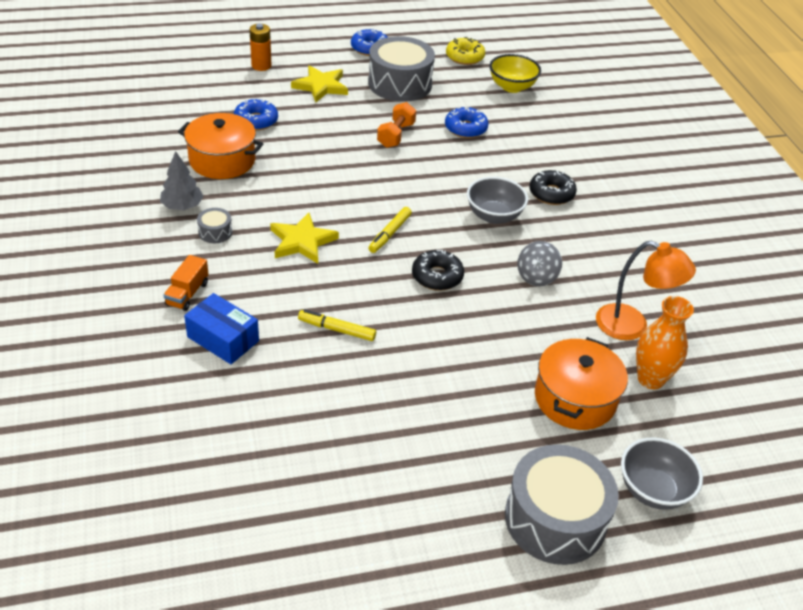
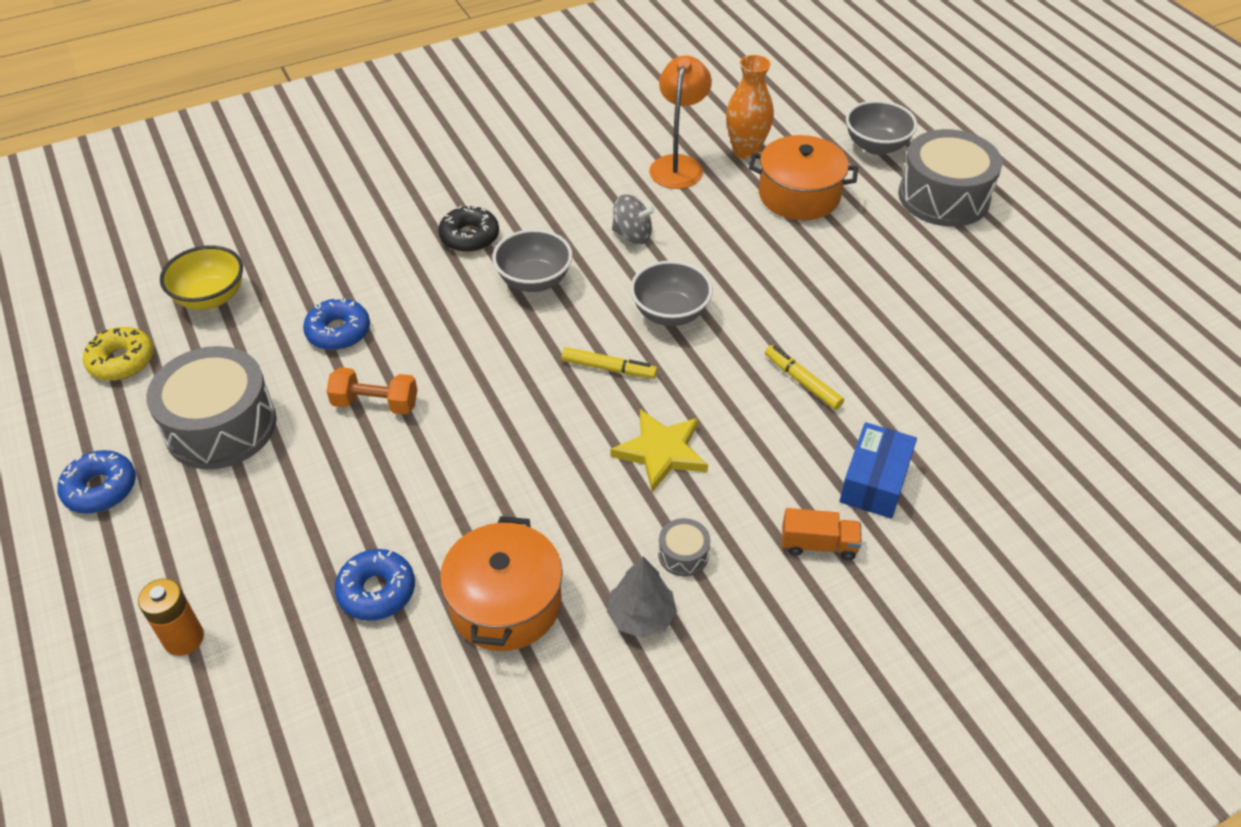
camera: 100 degrees left, 5 degrees up
(321, 86) = (246, 528): yellow star -> none
(337, 329) = (802, 382): yellow marker -> yellow marker turned 135 degrees clockwise
(437, 276) = (670, 313): black donut -> grey bowl

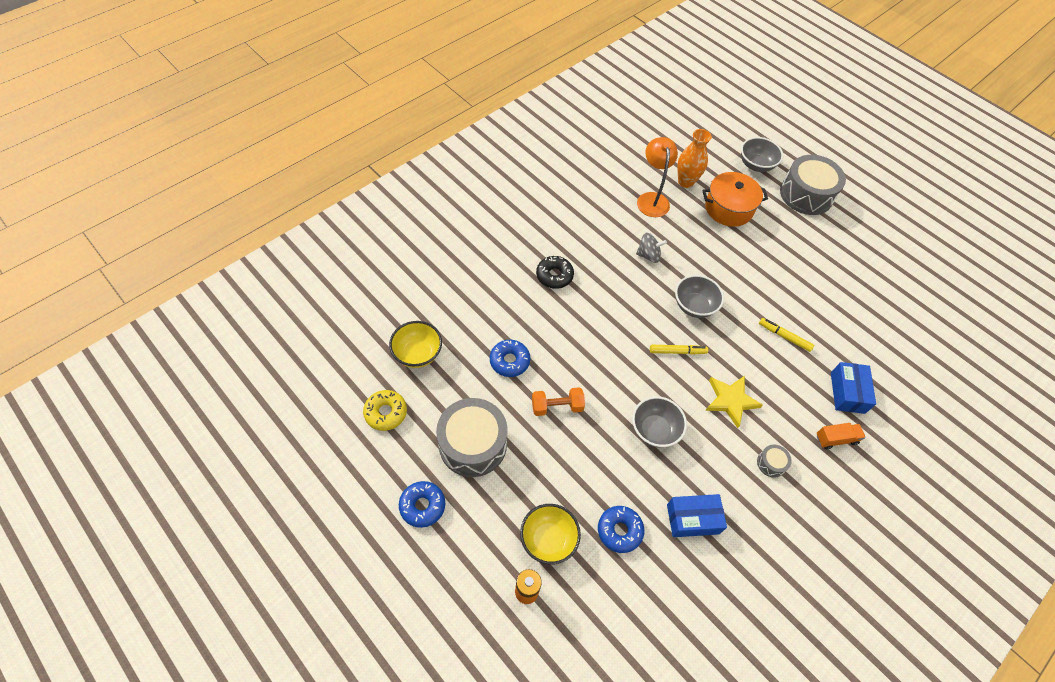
camera: 20 degrees left, 10 degrees up
(259, 576) = (548, 539): none -> yellow bowl
(505, 603) = (692, 519): orange pot -> blue box
(534, 280) = (607, 299): grey bowl -> grey bowl (654, 430)
(641, 616) = (767, 507): grey tree -> none

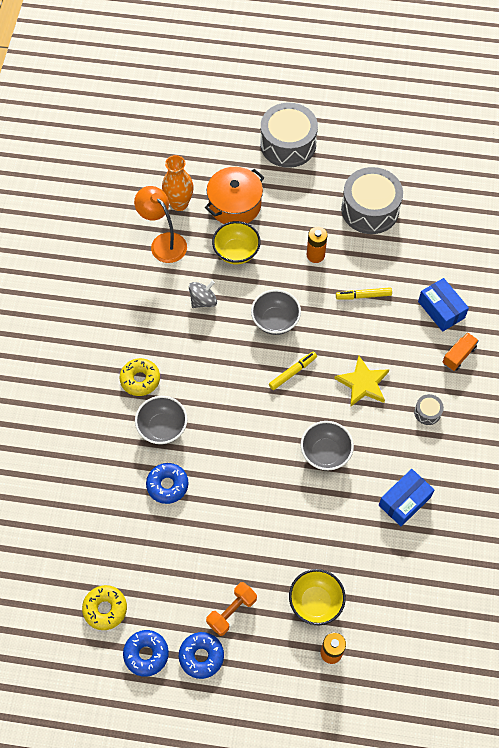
camera: 35 degrees left, 5 degrees up
(417, 354) = (86, 539): yellow bowl -> yellow bowl (236, 252)
(473, 444) = (197, 577): grey drum -> grey drum (370, 209)
(554, 275) = (140, 379): black donut -> yellow donut
(557, 406) = (237, 493): orange dumbbell -> orange dumbbell (231, 611)
(619, 531) = (360, 553): blue donut -> blue donut (146, 654)
(756, 165) = (225, 143): grey bowl -> grey bowl (162, 428)
(766, 282) = (315, 255): none -> orange battery

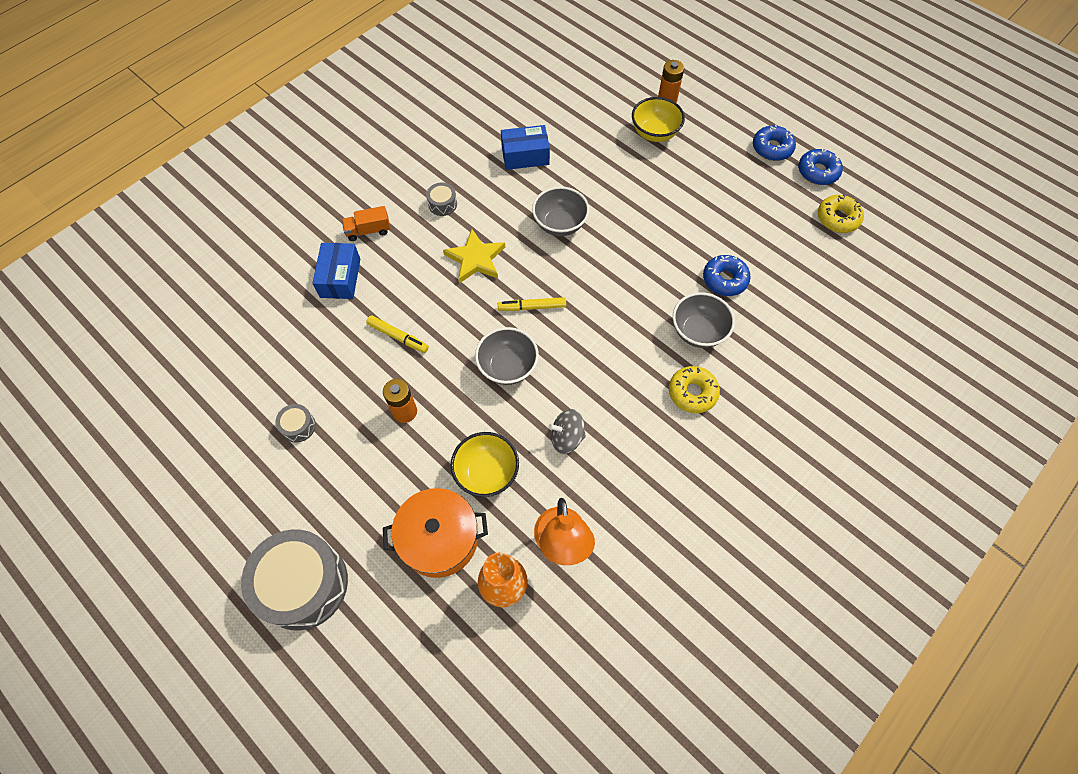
camera: 145 degrees left, 0 degrees up
(231, 611) = (727, 162): orange dumbbell -> none
(370, 209) = (298, 426): grey drum -> grey drum, size x0.42

